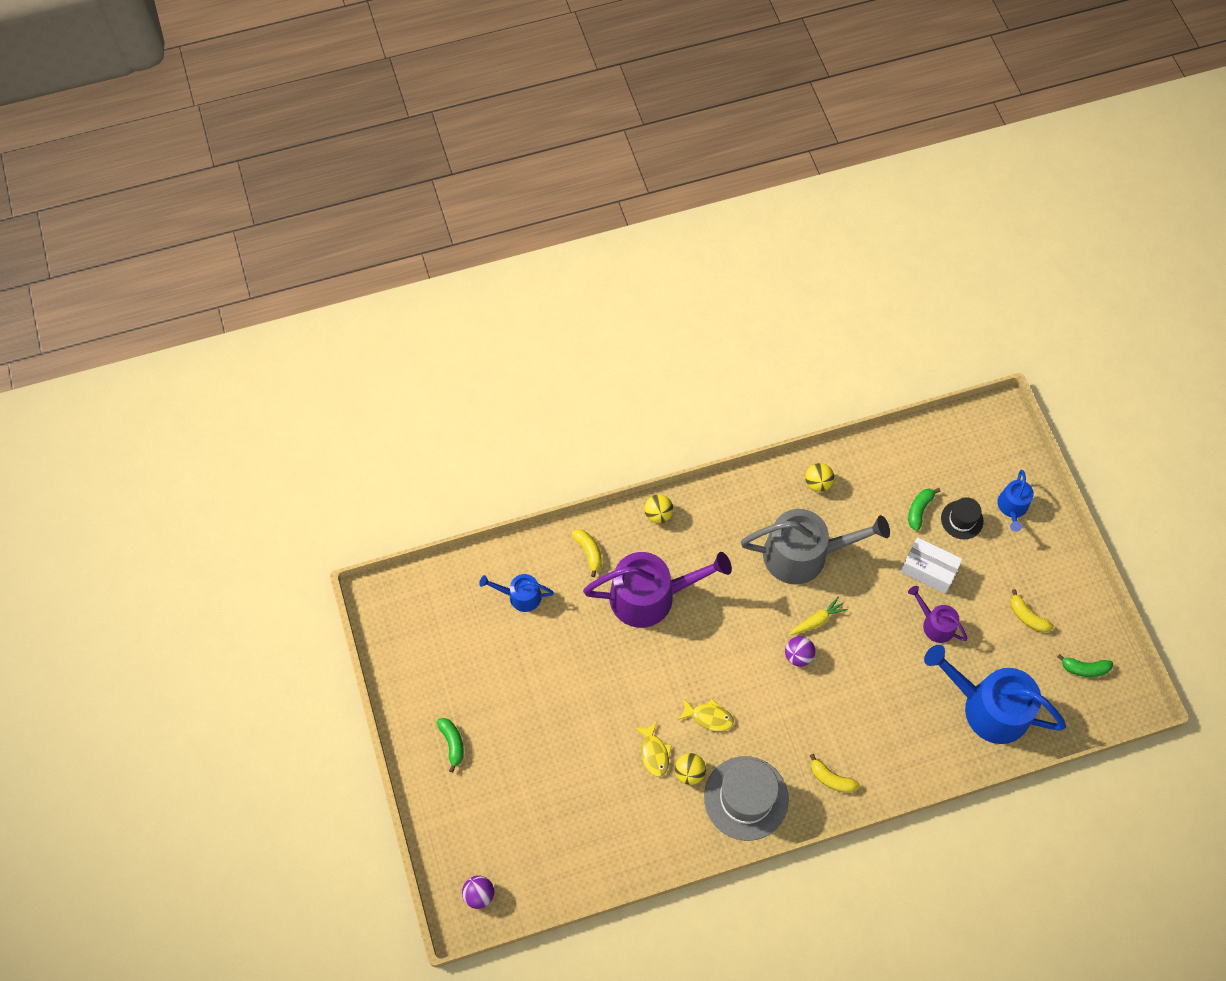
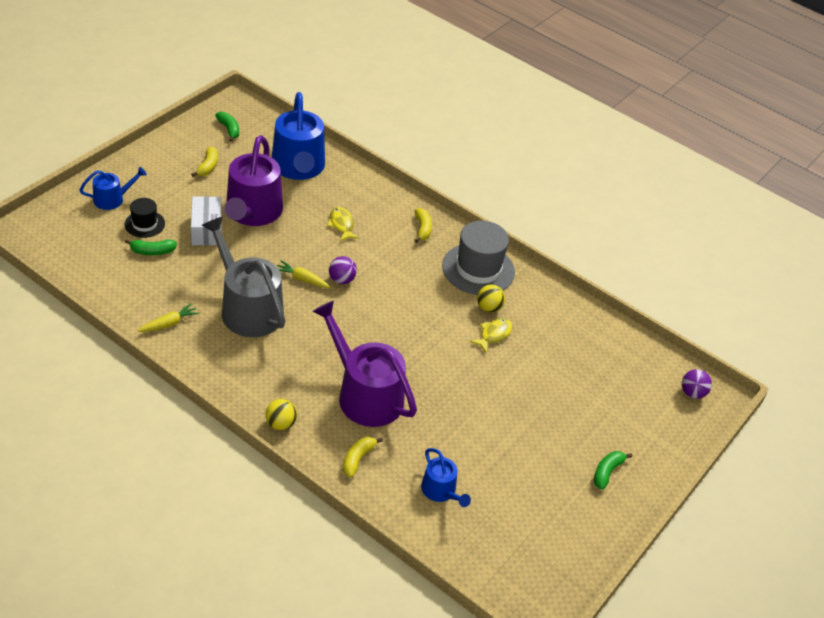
camera: 130 degrees left, 20 degrees down
(709, 717) = (437, 313): yellow fish -> yellow fish (341, 225)
(818, 483) = (169, 323): yellow ball -> yellow carrot
(935, 624) = (252, 212): purple watering can -> purple watering can, size x1.98

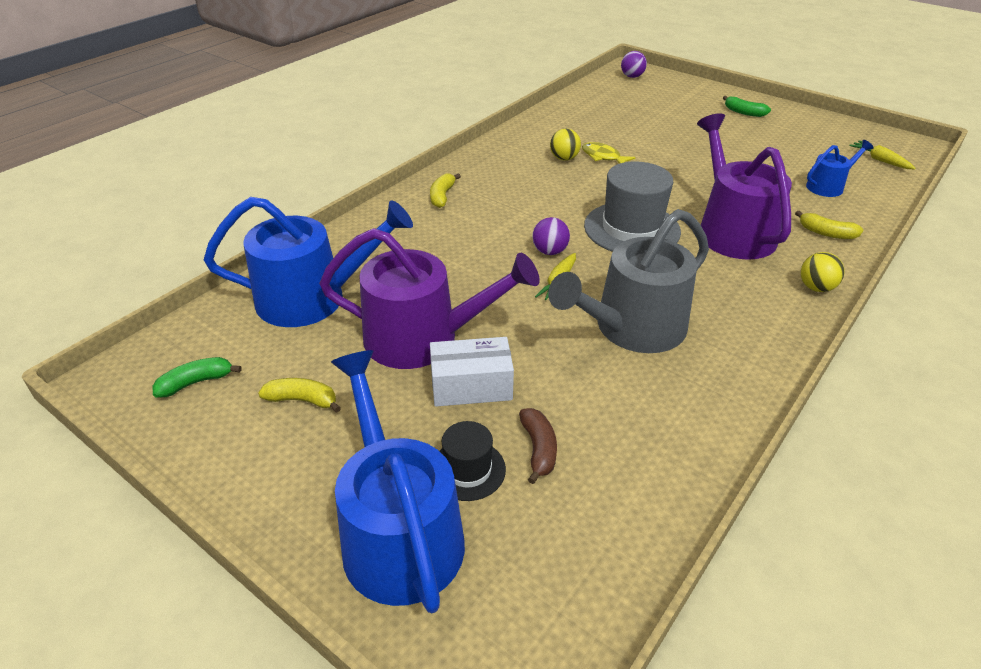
camera: 85 degrees left, 5 degrees down
(112, 199) = (398, 532): blue watering can -> blue watering can, size x1.98
(152, 251) = (538, 449): green banana -> brown banana
(169, 323) = (698, 407): yellow carrot -> yellow carrot (880, 160)
(341, 225) = (442, 255): yellow fish -> none
(365, 394) = (732, 230): purple watering can -> purple watering can turned 120 degrees clockwise
(422, 229) = (442, 196): yellow banana -> yellow banana turned 75 degrees counterclockwise
(478, 269) = (505, 163): grey hat -> grey hat (632, 229)

